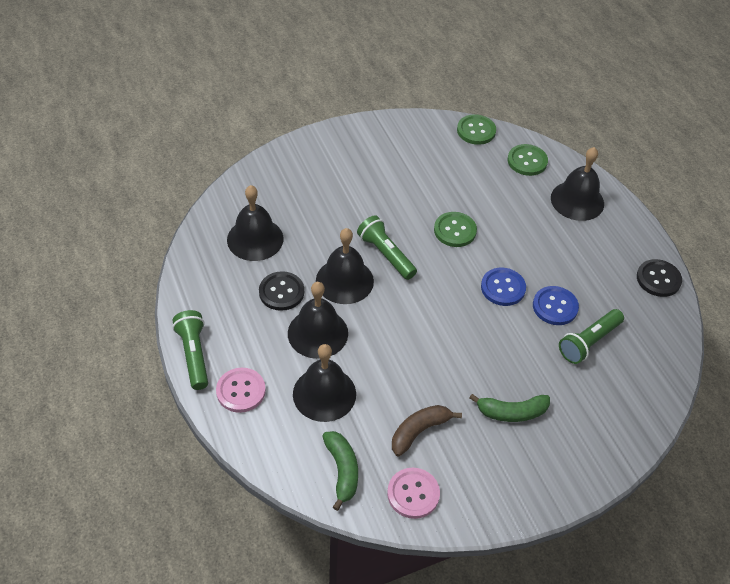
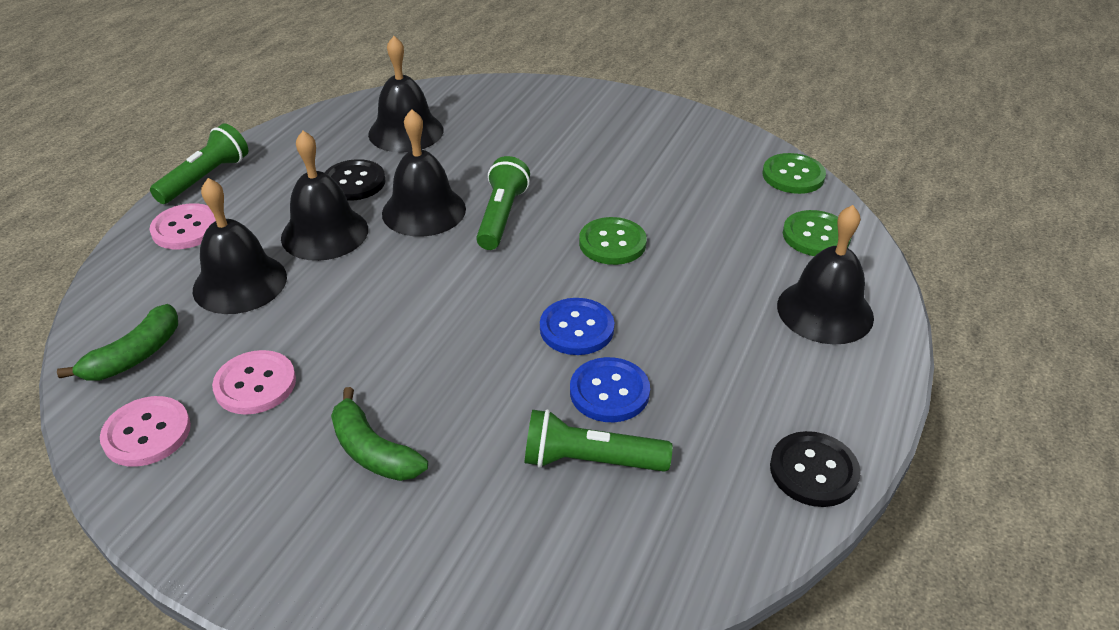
camera: 50 degrees right, 10 degrees down
(419, 431) = (255, 384): brown banana -> pink button

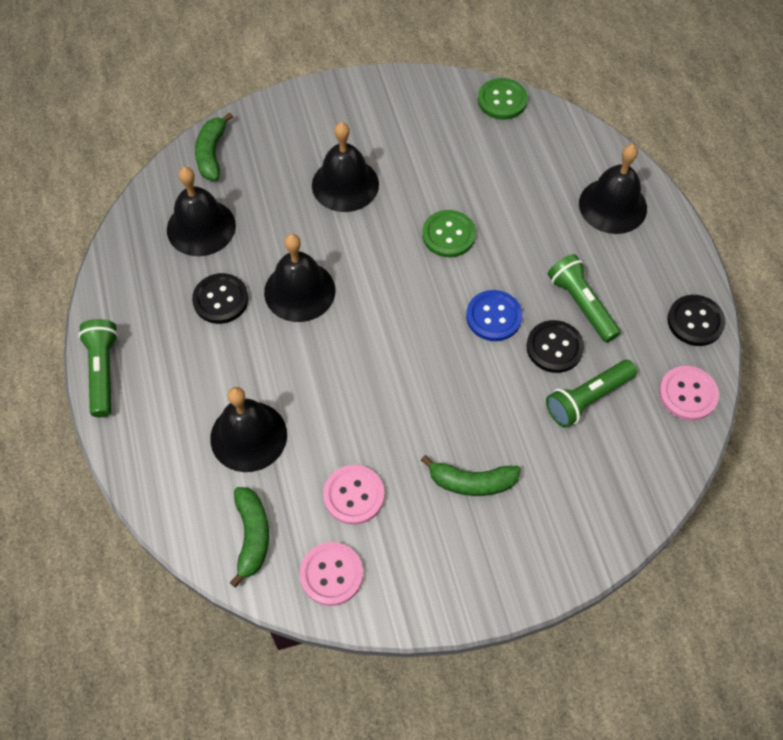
camera: 40 degrees left, 20 degrees up
(186, 229) = (150, 423): pink button -> pink button (687, 394)
(324, 233) = (255, 357): black bell -> black bell (345, 184)
(478, 94) = (212, 153): none -> green banana
(501, 216) = (356, 260): green flashlight -> green flashlight (581, 304)
(609, 392) = (554, 347): blue button -> black button
(816, 236) = (559, 146): green button -> none

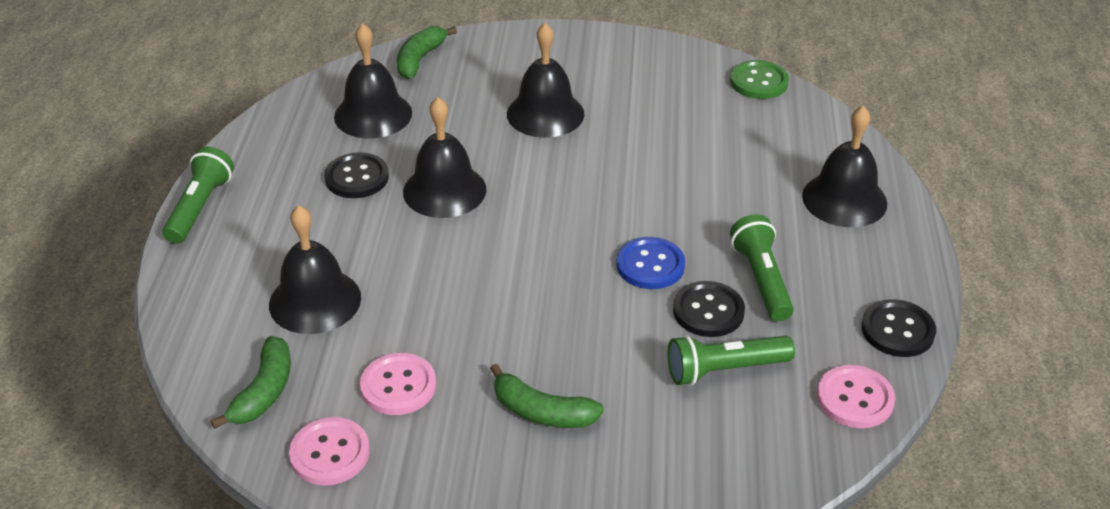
camera: 20 degrees right, 20 degrees down
(448, 235) = (636, 181): green button -> none

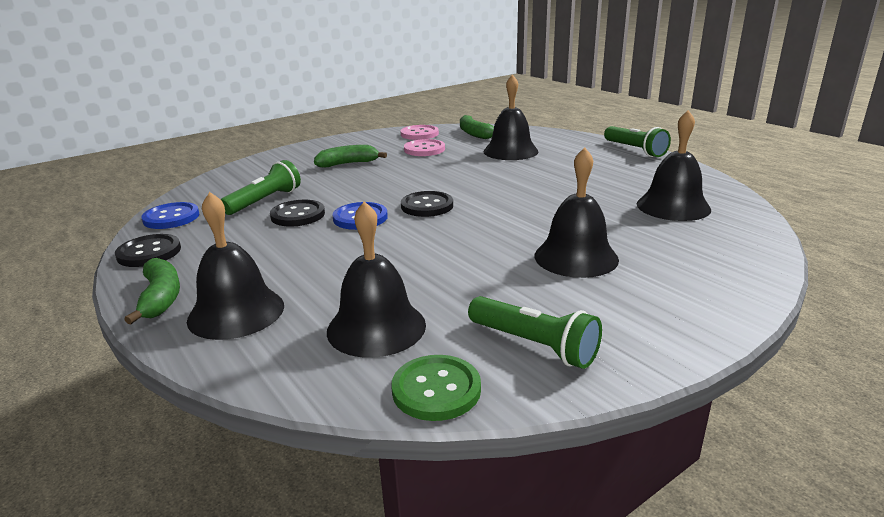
camera: 140 degrees right, 15 degrees down
(357, 177) = (600, 183): black button -> black button (427, 206)
(420, 59) = (744, 245): green banana -> green banana (161, 298)
(444, 190) = (543, 197): black bell -> black bell (376, 327)
(761, 279) = (274, 239): green flashlight -> green flashlight (534, 345)
(854, 399) = (171, 217): pink button -> blue button

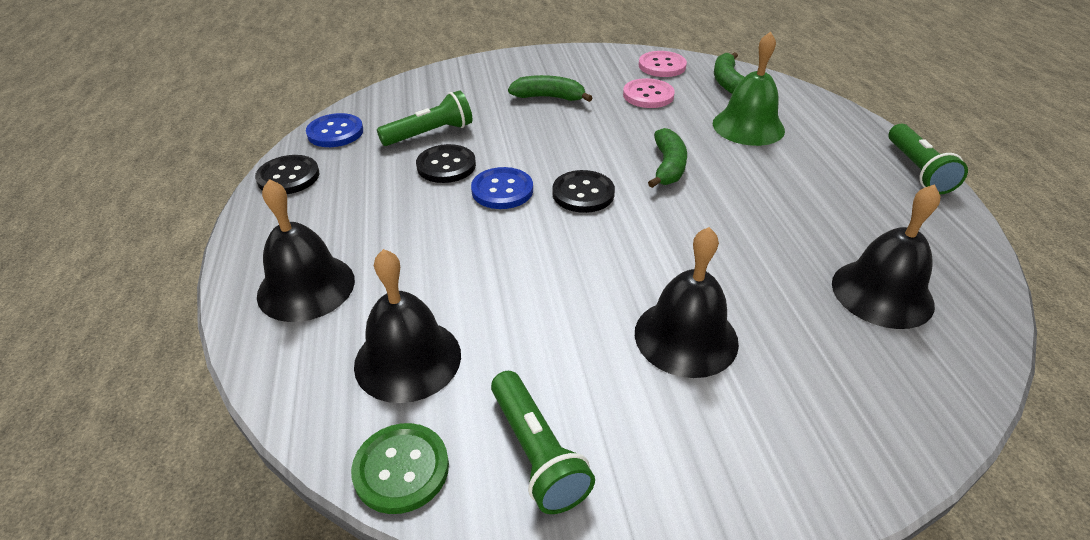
camera: 25 degrees right, 15 degrees up
(161, 298) = (261, 243): green banana -> green banana (668, 167)
(510, 151) = (748, 126): black bell -> green bell

